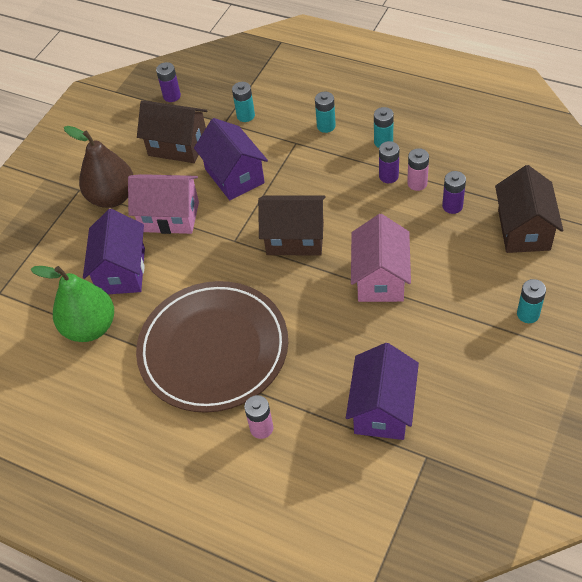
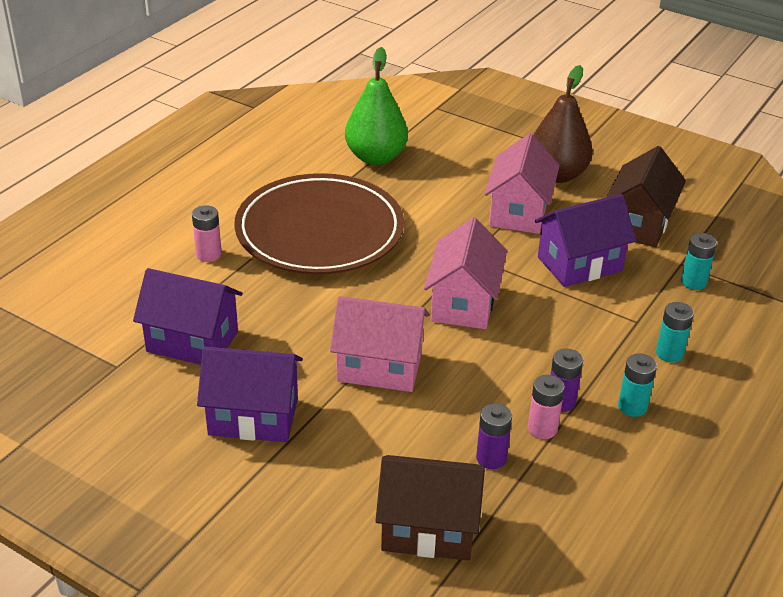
camera: 90 degrees right, 15 degrees down
(121, 271) = (445, 177): purple house -> purple house (253, 416)
(172, 96) = (733, 224): purple battery -> none
(295, 238) = (463, 303): brown house -> pink house
(528, 314) = (276, 498): turquoise battery -> none

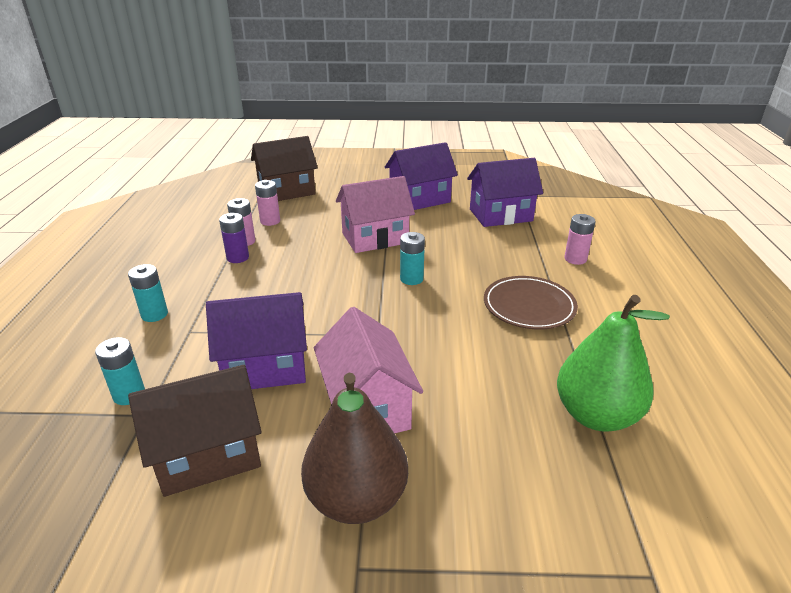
camera: 150 degrees right, 5 degrees down
(319, 231) = (529, 306): brown plate -> brown plate, size x0.54
(463, 303) = (352, 293): pink house -> none
(491, 458) = (270, 221): purple battery -> pink battery
(579, 264) = (265, 367): purple house -> purple house turned 45 degrees clockwise
(632, 406) = (182, 270): turquoise battery -> turquoise battery (411, 279)
(638, 224) = (208, 455): brown house -> brown house turned 75 degrees clockwise

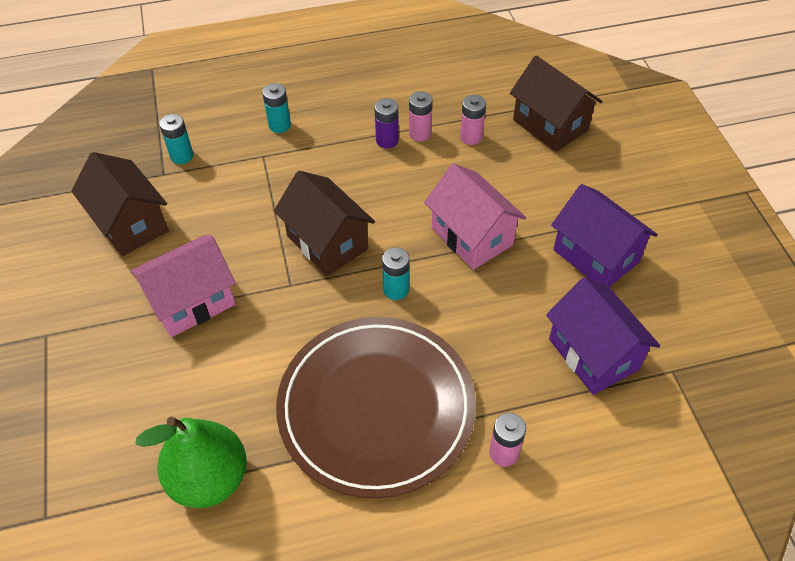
camera: 75 degrees right, 20 degrees up
(265, 367) = (227, 221): purple house -> none
(338, 306) = (327, 242): none -> brown house
(356, 499) = (99, 320): brown pear -> none
(529, 306) = (376, 408): brown plate -> brown plate, size x1.87

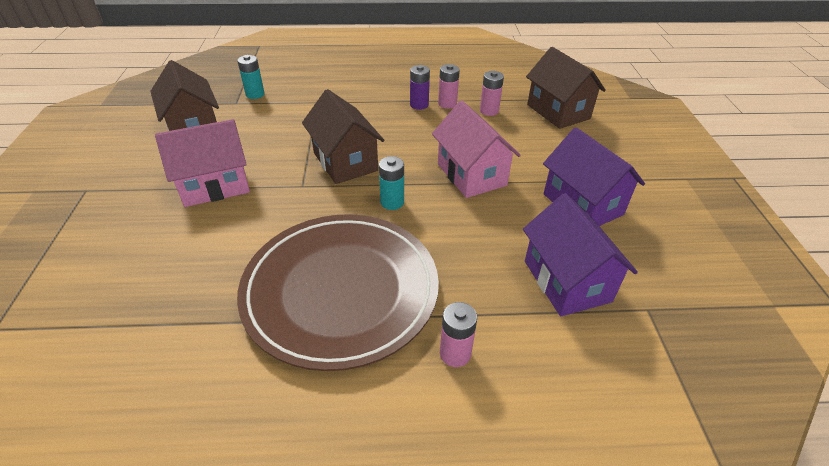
camera: 10 degrees right, 10 degrees down
(209, 478) = (159, 323): green pear -> none
(279, 125) = (338, 86): turquoise battery -> none

